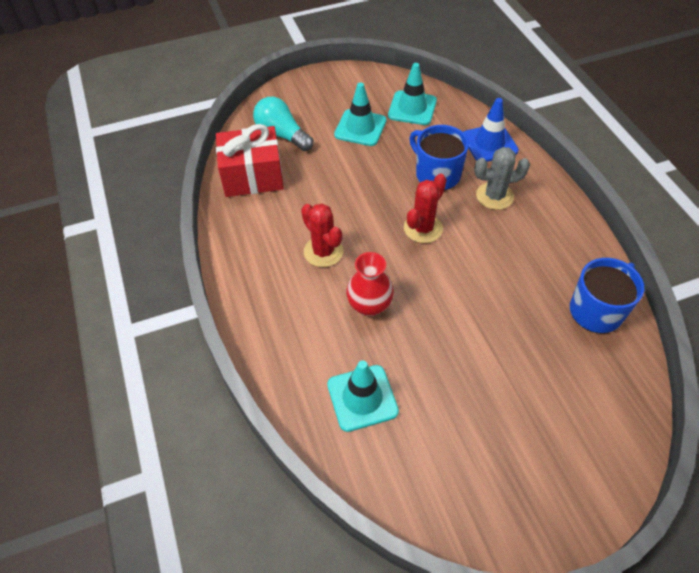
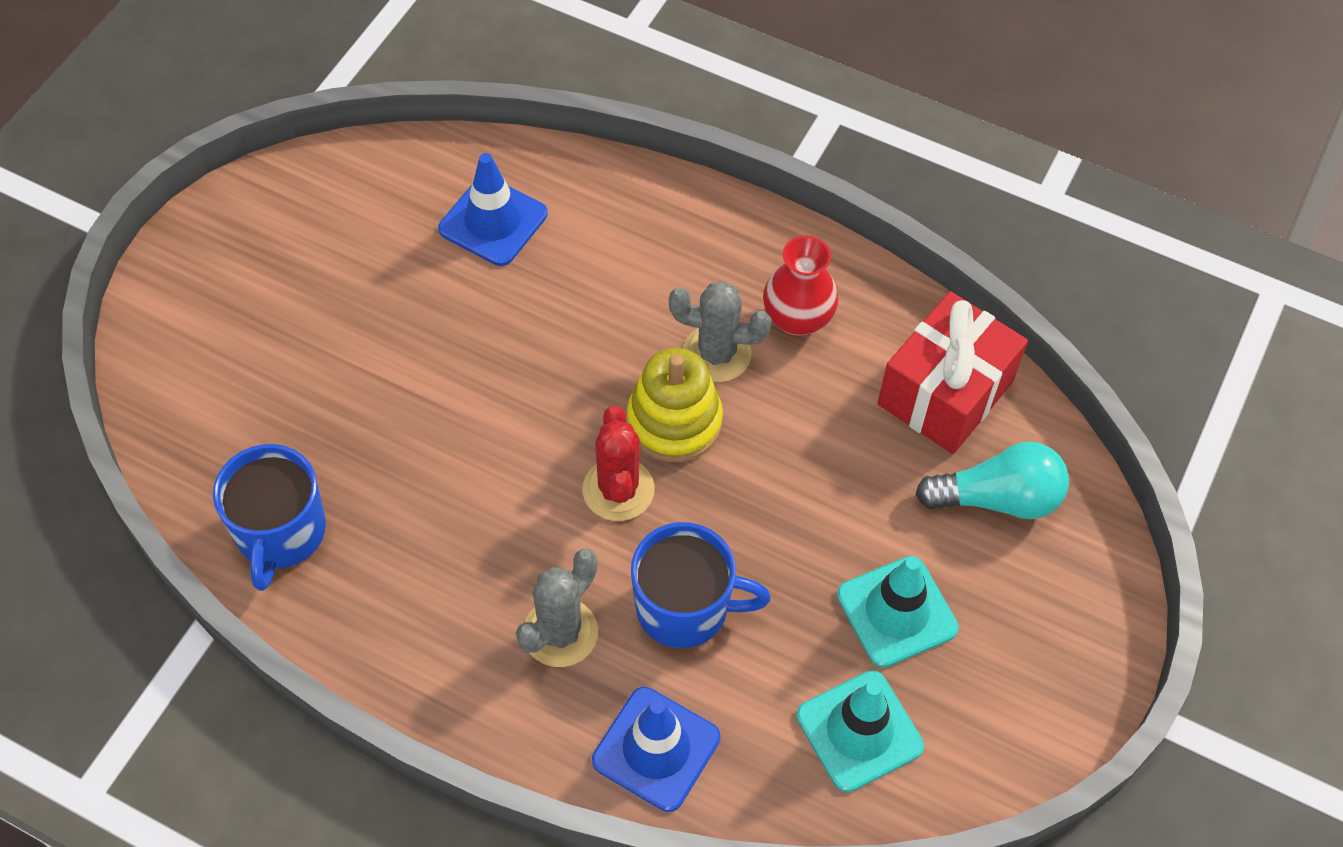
camera: 135 degrees right, 5 degrees up
(323, 251) = (716, 354): red cactus -> grey cactus
(362, 398) = (493, 221): turquoise traffic cone -> blue traffic cone
(369, 305) = (585, 326): red vase -> red vase (797, 319)
(372, 238) = (674, 421): none -> yellow stacking toy

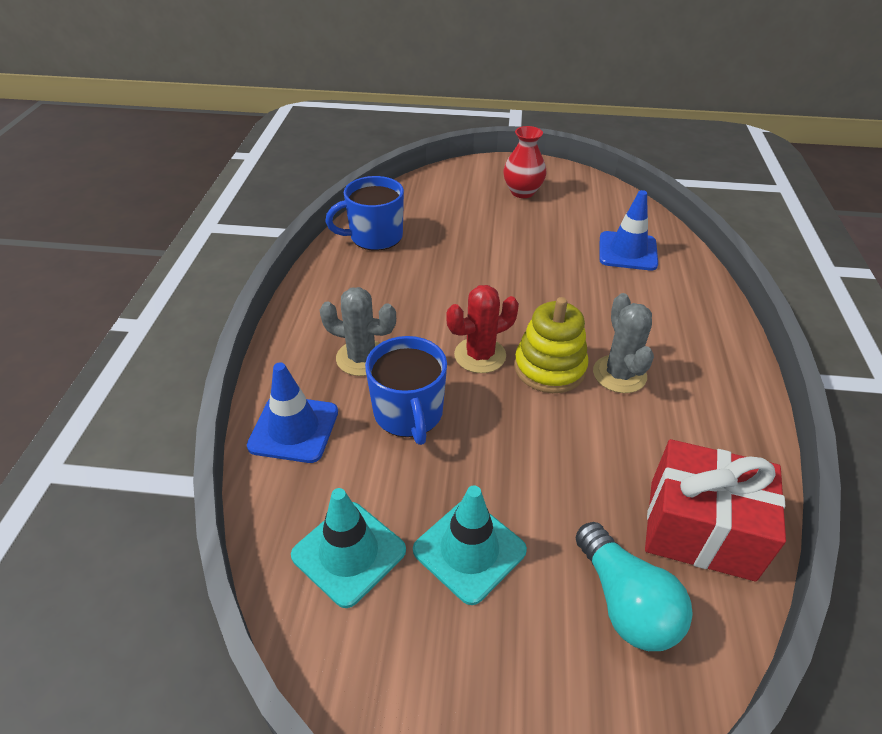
camera: 70 degrees right, 15 degrees down
(797, 319) = (685, 410): red vase -> red vase (522, 192)

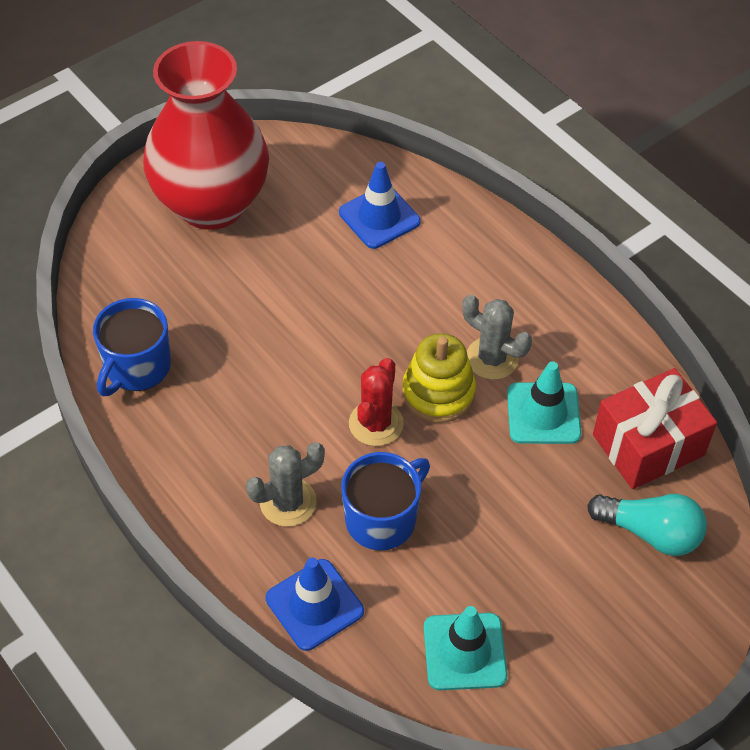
camera: 45 degrees left, 10 degrees up
(408, 413) = (382, 519): blue mug -> blue mug turned 75 degrees counterclockwise
(469, 550) = (534, 581): turquoise traffic cone -> turquoise traffic cone (543, 413)
(522, 192) = (212, 204): red vase -> red vase, size x2.26

